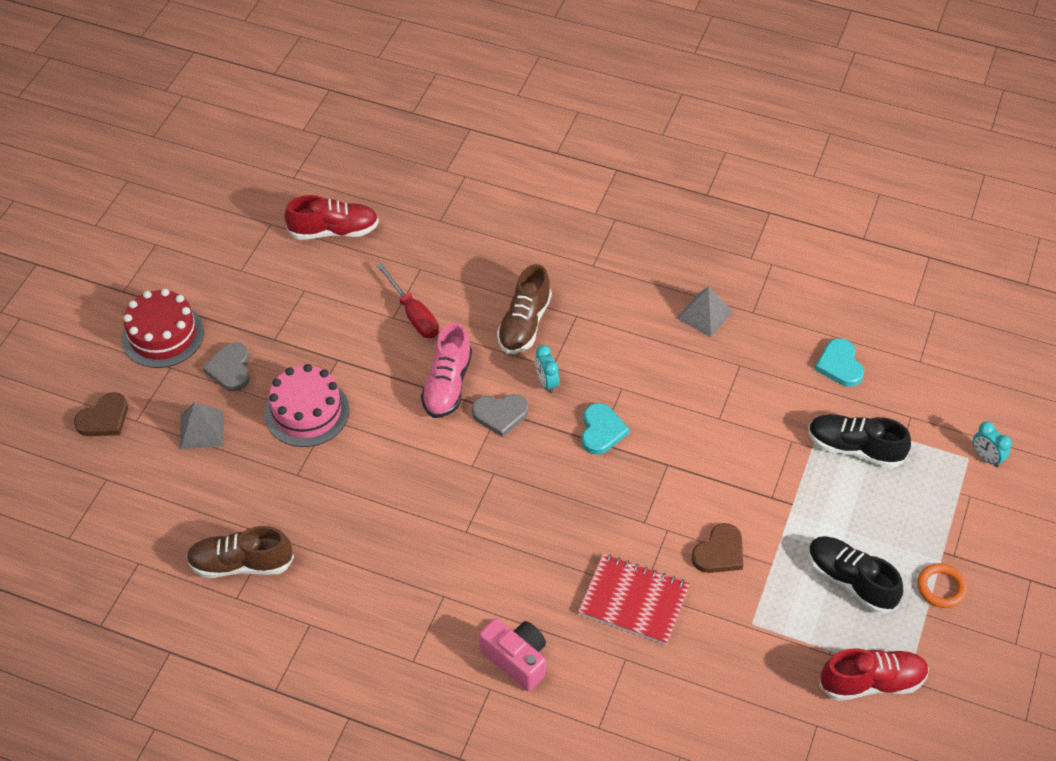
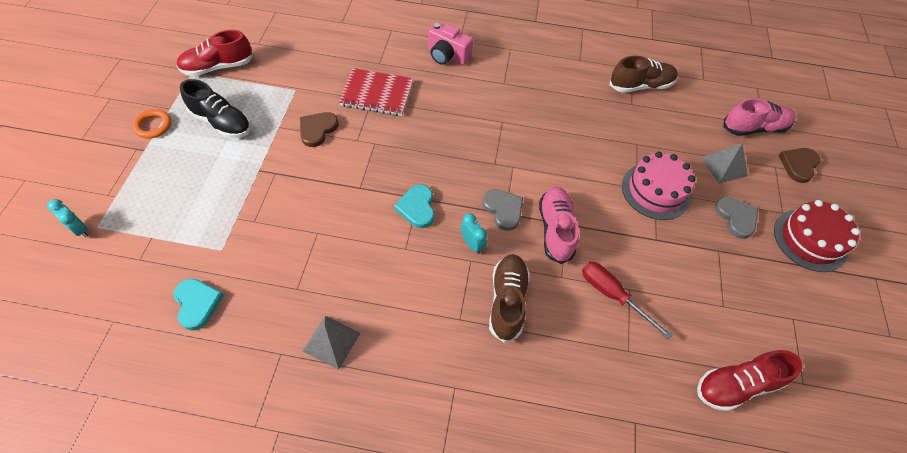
camera: 165 degrees right, 5 degrees up
(122, 476) = (754, 128): none -> pink shoe
(500, 414) = (503, 210): grey heart -> grey heart turned 75 degrees clockwise
(854, 448) = (198, 222): black shoe -> none

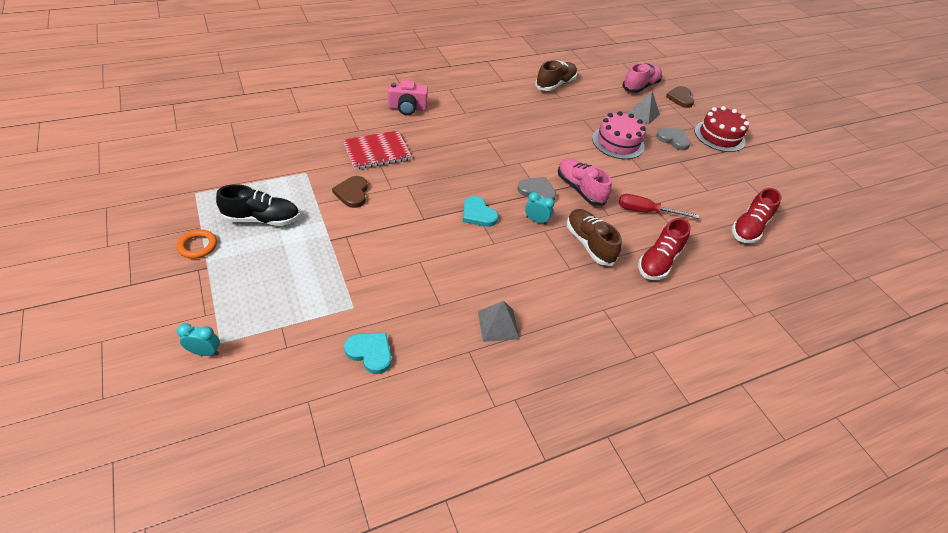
camera: 35 degrees left, 10 degrees down
(218, 67) = (217, 180): red shoe -> red shoe (659, 261)

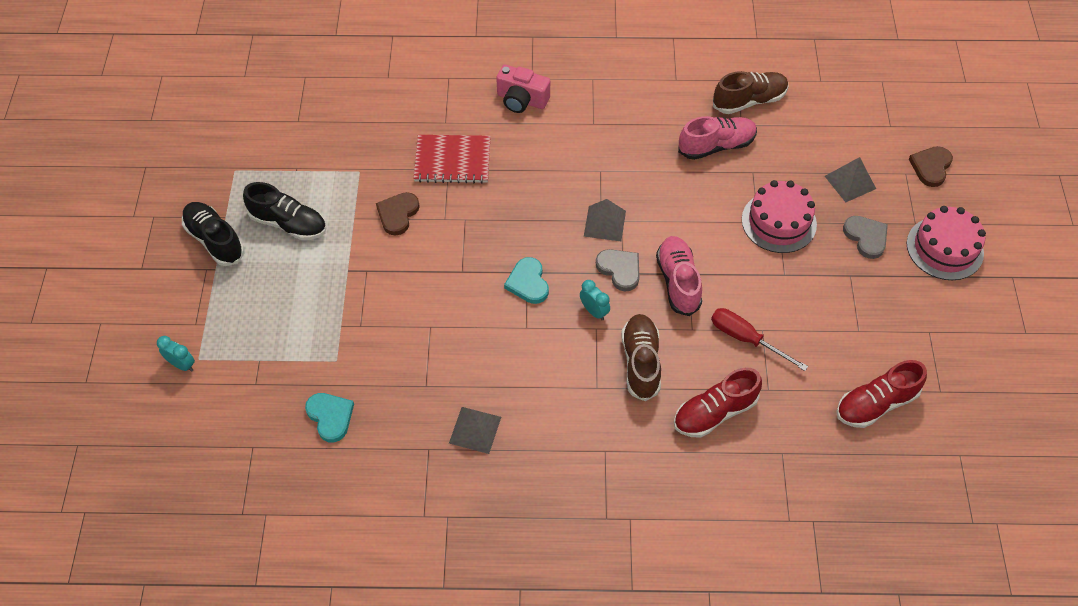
camera: 30 degrees right, 10 degrees up
(197, 246) = (215, 240): orange ring -> black shoe
(509, 166) = (604, 223): none -> grey pyramid
(640, 86) = (880, 131): pink shoe -> pink shoe (716, 146)
(719, 136) = (944, 248): red cake -> pink cake

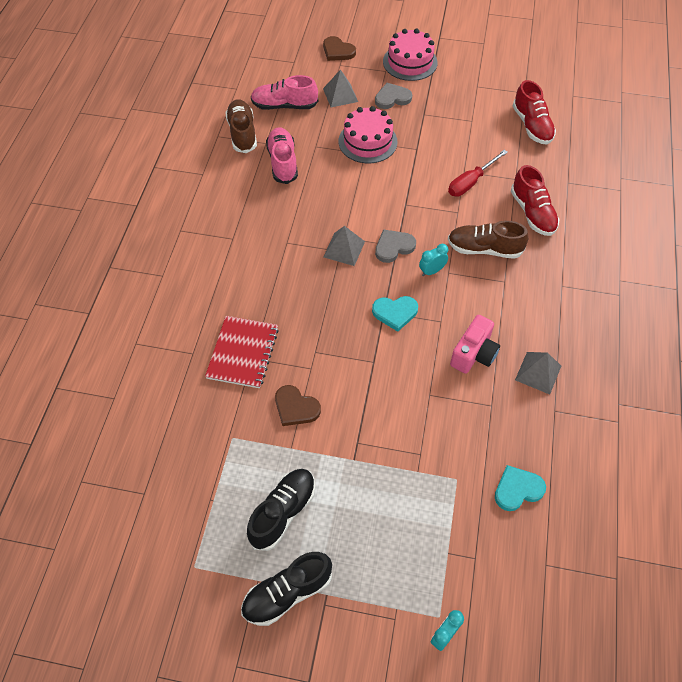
camera: 80 degrees left, 0 degrees up
(521, 100) = (186, 287): pink camera -> pink camera (474, 354)
(678, 282) = (412, 212): pink shoe -> pink shoe (284, 106)

